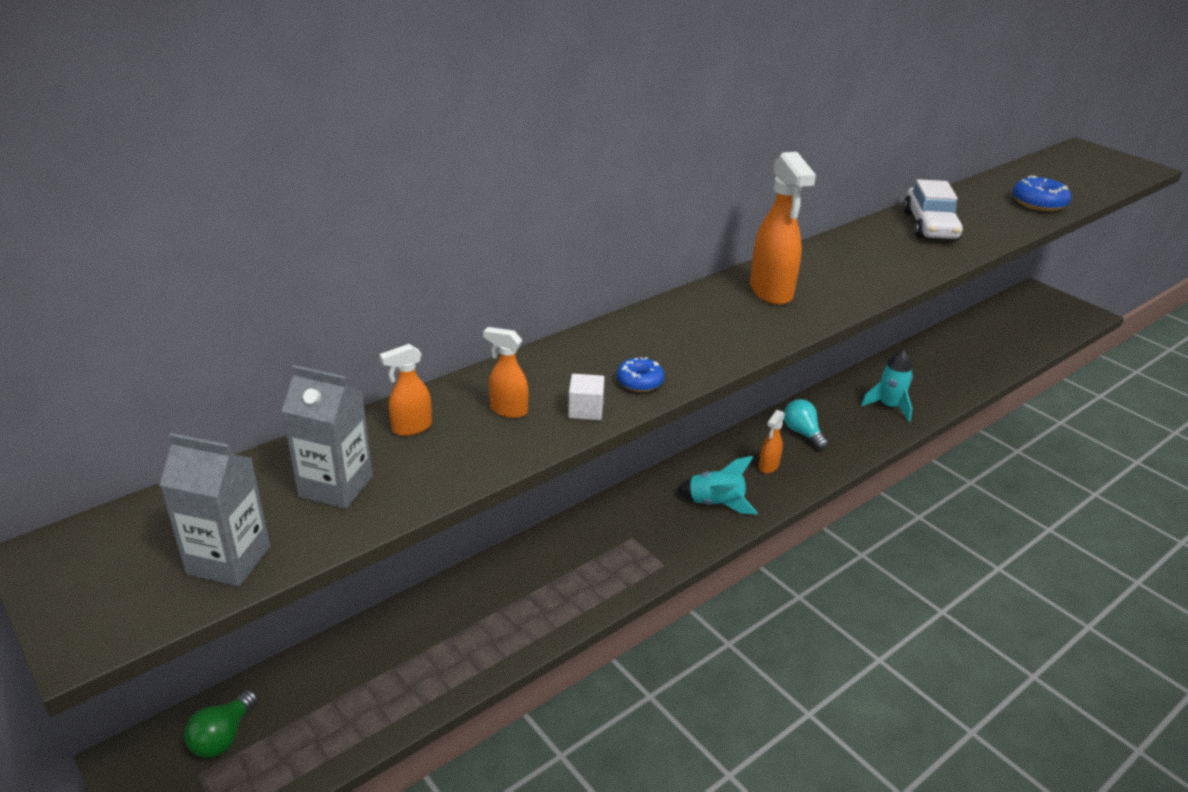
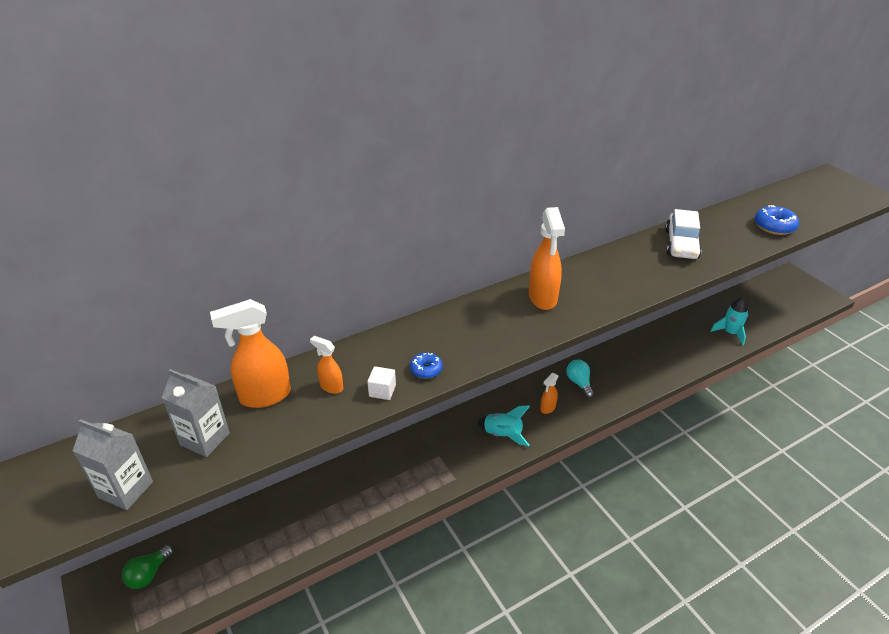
camera: 10 degrees right, 5 degrees up
(411, 428) = (264, 396): orange spray bottle -> orange spray bottle, size x1.89
(889, 406) = (649, 366): turquoise rocket -> turquoise rocket (730, 333)

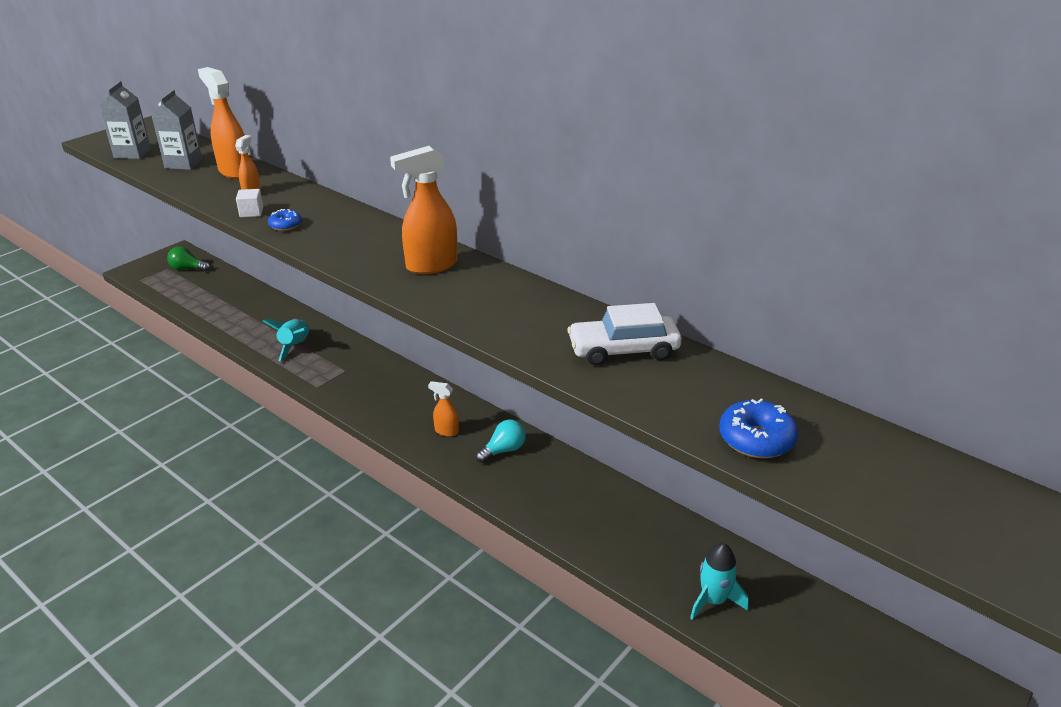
camera: 70 degrees right, 5 degrees down
(503, 434) = (390, 405): turquoise rocket -> turquoise rocket (295, 346)

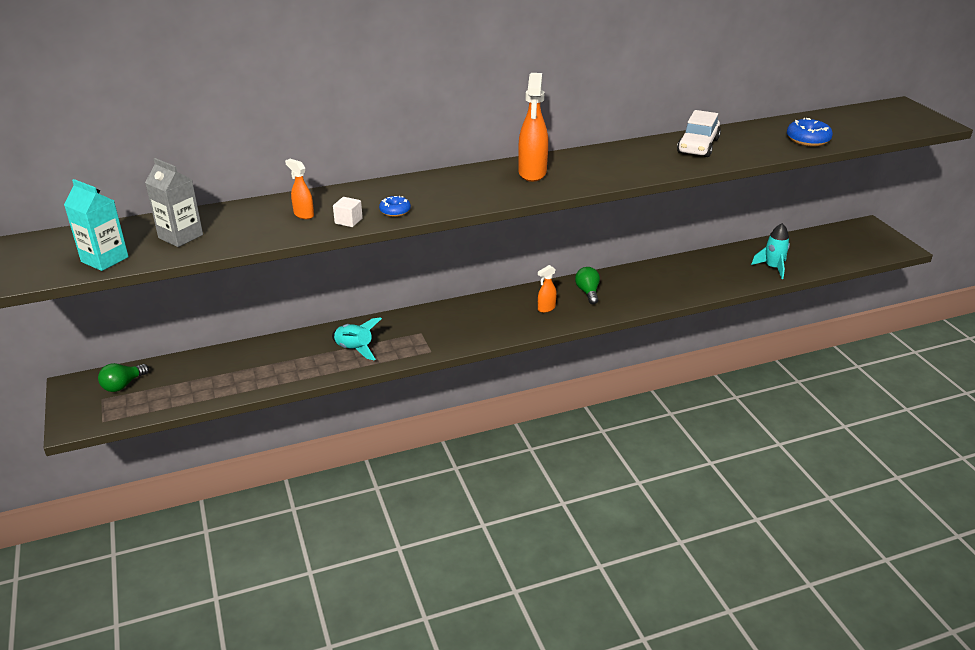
camera: 60 degrees left, 0 degrees up
(132, 153) = (105, 259): grey carton -> turquoise carton
(234, 171) = (242, 215): orange spray bottle -> none
(503, 450) = (588, 292): turquoise light bulb -> green light bulb

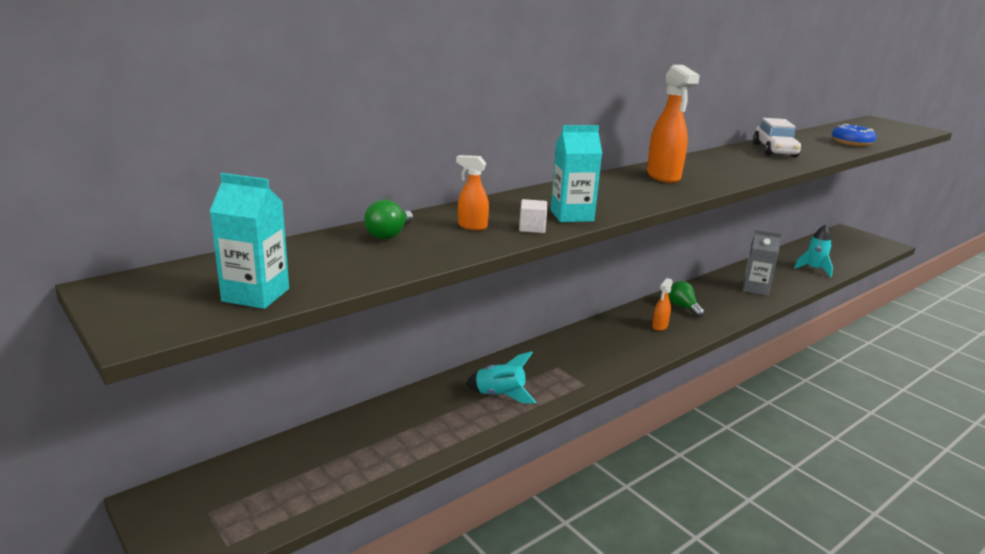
camera: 20 degrees left, 10 degrees down
(123, 385) = (229, 488): green light bulb -> green light bulb (389, 234)
(180, 236) = (340, 260): grey carton -> grey carton (755, 288)
(395, 211) = (571, 215): blue donut -> turquoise carton

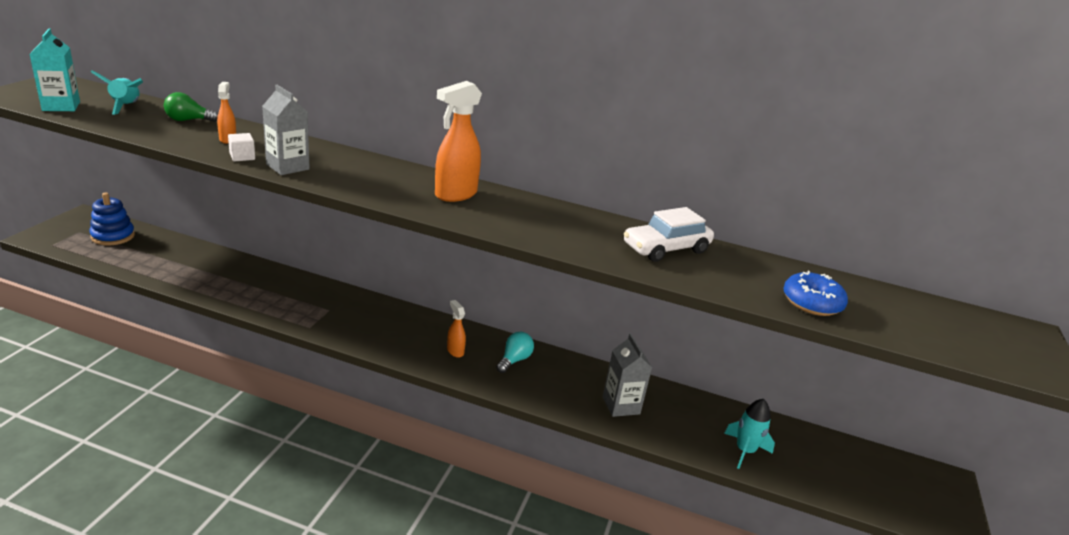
camera: 55 degrees right, 5 degrees up
(255, 482) = (113, 236): none -> blue stacking toy
(500, 395) = (265, 293): turquoise rocket -> turquoise rocket (126, 107)
(571, 215) = (287, 167): turquoise carton -> grey carton
(659, 326) = (455, 351): orange spray bottle -> orange spray bottle turned 60 degrees clockwise
(683, 307) = (514, 360): green light bulb -> turquoise light bulb

